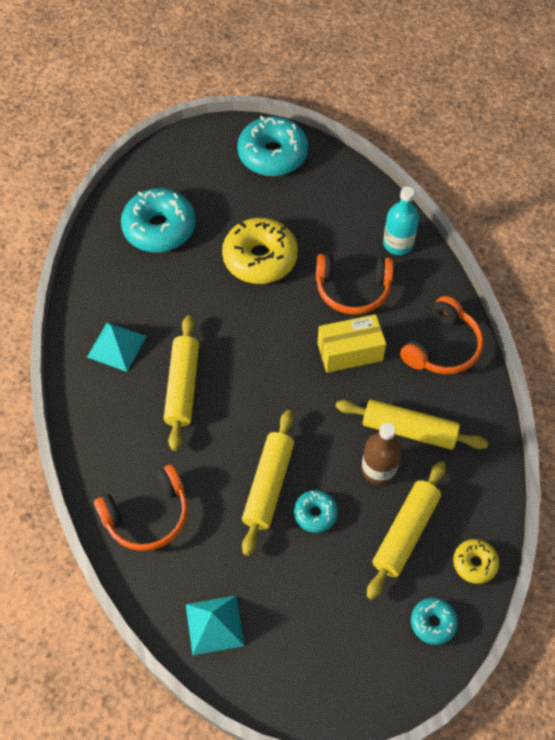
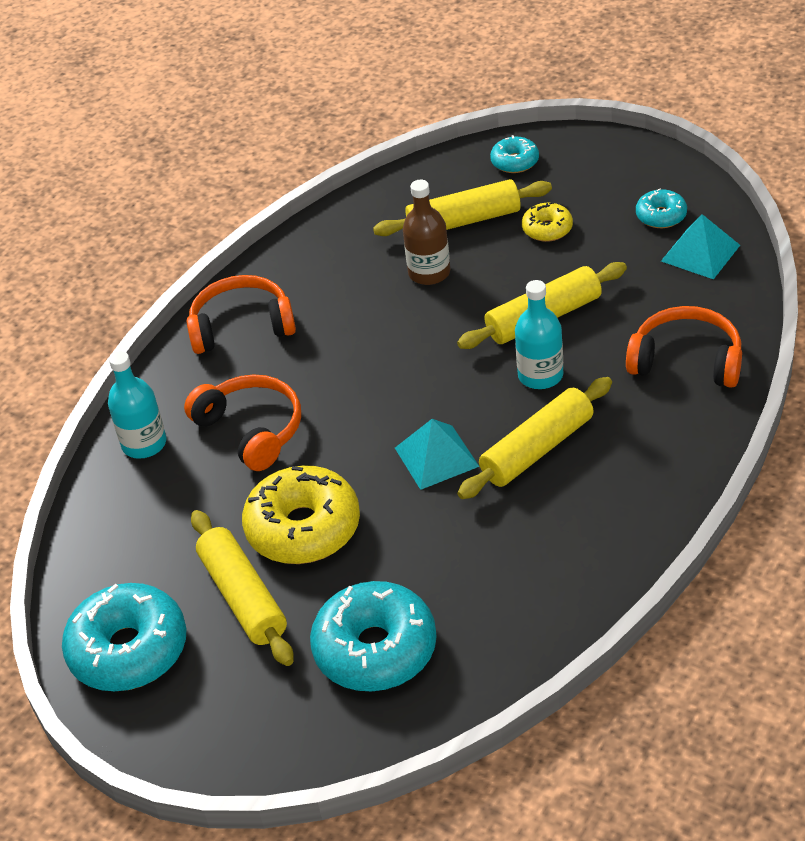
camera: 130 degrees left, 15 degrees down
(117, 346) = (569, 537): turquoise pyramid -> turquoise pyramid (436, 457)
(228, 439) = (540, 375): none -> turquoise bottle
(315, 514) = (525, 275): turquoise donut -> turquoise donut (661, 216)
(350, 352) = (331, 376): yellow box -> none
(409, 430) = (364, 284): yellow rolling pin -> yellow rolling pin (243, 597)
(474, 563) = (434, 175): yellow donut -> yellow donut (547, 229)

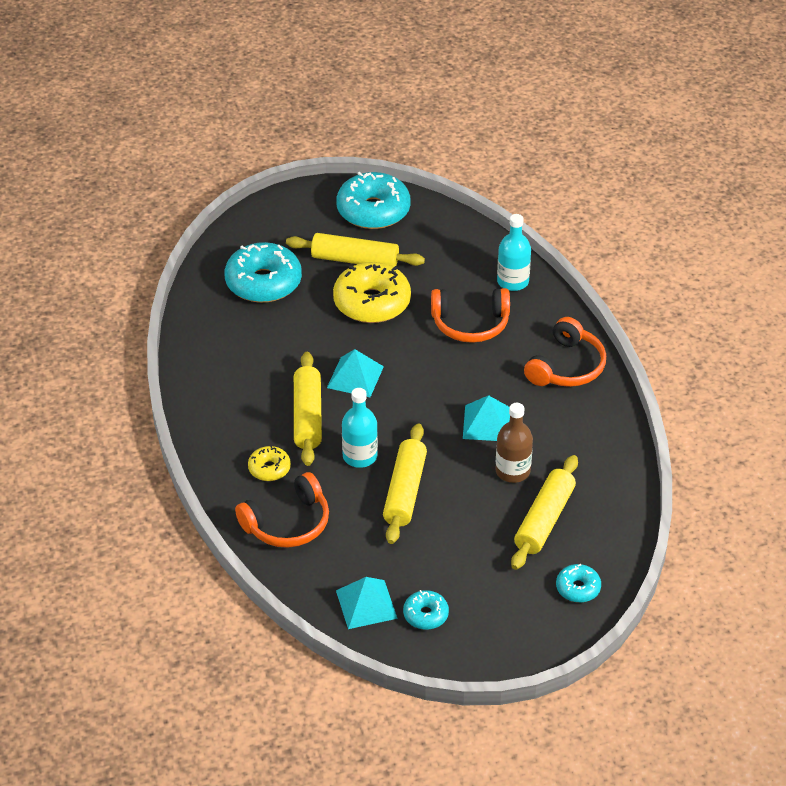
camera: 125 degrees right, 0 degrees up
(386, 326) = (487, 423): none -> turquoise pyramid
(547, 229) = (484, 552): yellow donut -> yellow donut (269, 469)

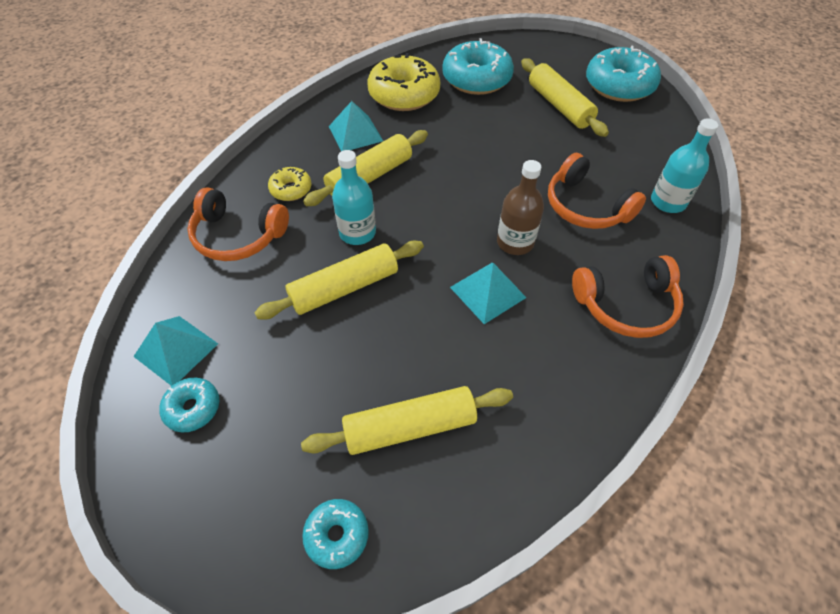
camera: 50 degrees right, 10 degrees up
(355, 377) = (442, 177): turquoise pyramid -> turquoise pyramid (355, 133)
(372, 303) = (530, 139): yellow donut -> yellow donut (404, 95)
(512, 471) = (449, 353): brown bottle -> brown bottle (515, 242)

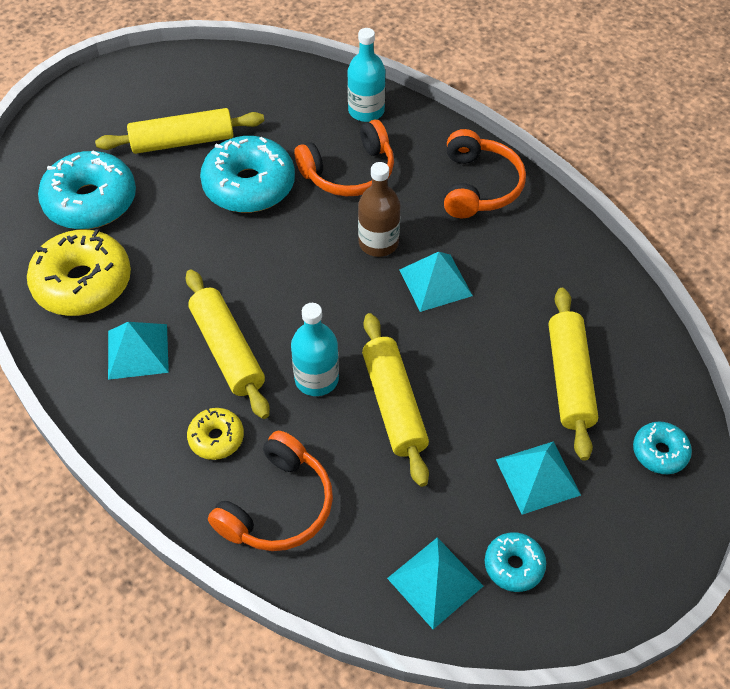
camera: 75 degrees left, 0 degrees up
(288, 414) = (538, 477): none -> turquoise pyramid
(619, 86) = (174, 80): turquoise donut -> turquoise donut (249, 186)

